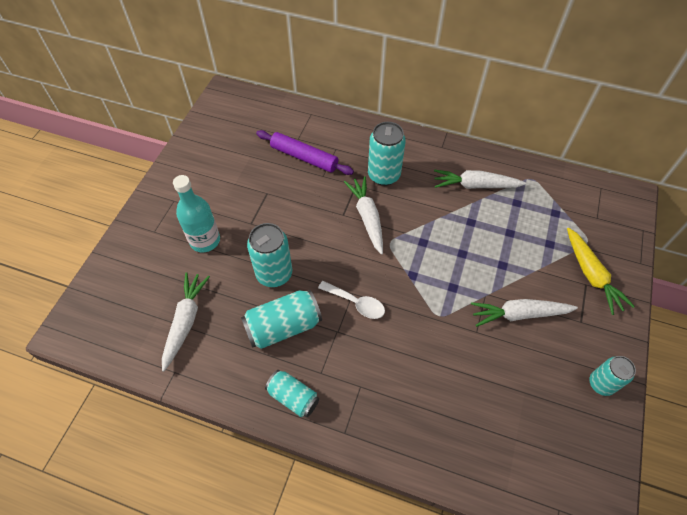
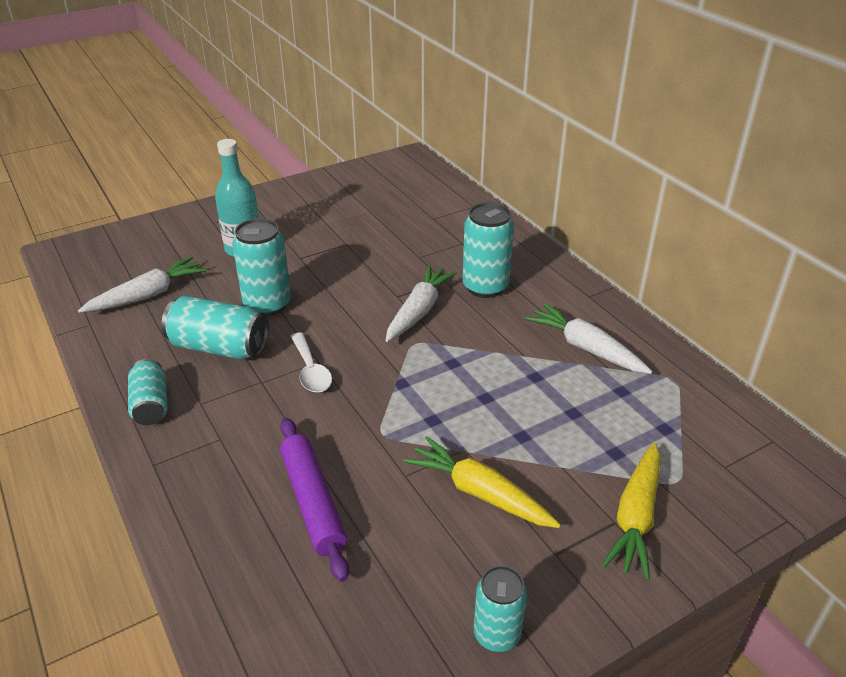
camera: 40 degrees right, 20 degrees down
(304, 157) = (420, 234): purple rolling pin -> purple rolling pin (313, 502)
(519, 314) = (480, 493): white carrot -> yellow carrot

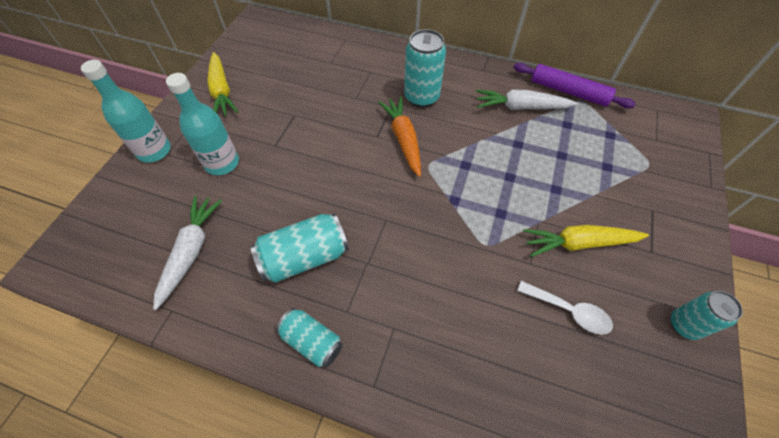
camera: 40 degrees left, 20 degrees up
(207, 216) = (154, 151): none -> turquoise bottle
(267, 304) = (297, 198): turquoise can -> none
(310, 371) = (390, 231): white spoon -> white spoon (568, 311)
(313, 502) = (505, 325): purple rolling pin -> purple rolling pin (569, 92)
(419, 311) = (403, 139): white carrot -> orange carrot
(635, 517) = (657, 199): yellow carrot -> yellow carrot (222, 91)

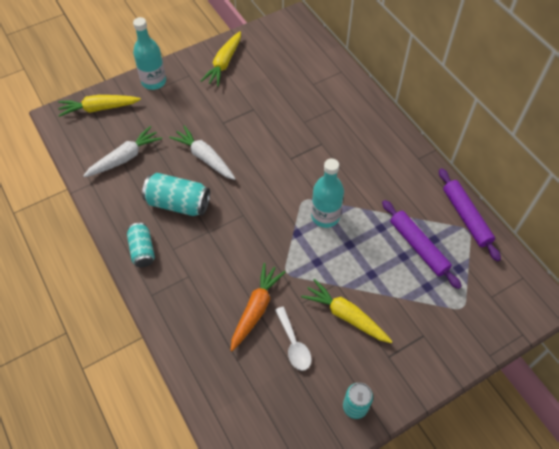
camera: 40 degrees right, 0 degrees up
(106, 218) = (99, 108): none -> yellow carrot
(222, 163) = (183, 114): turquoise bottle -> turquoise bottle (325, 216)
(403, 139) = (306, 172): orange carrot -> orange carrot (256, 309)
(421, 97) = (349, 150): turquoise can -> none
(521, 107) = (414, 204): white carrot -> white carrot (204, 157)
(563, 139) = (418, 247): none -> purple rolling pin

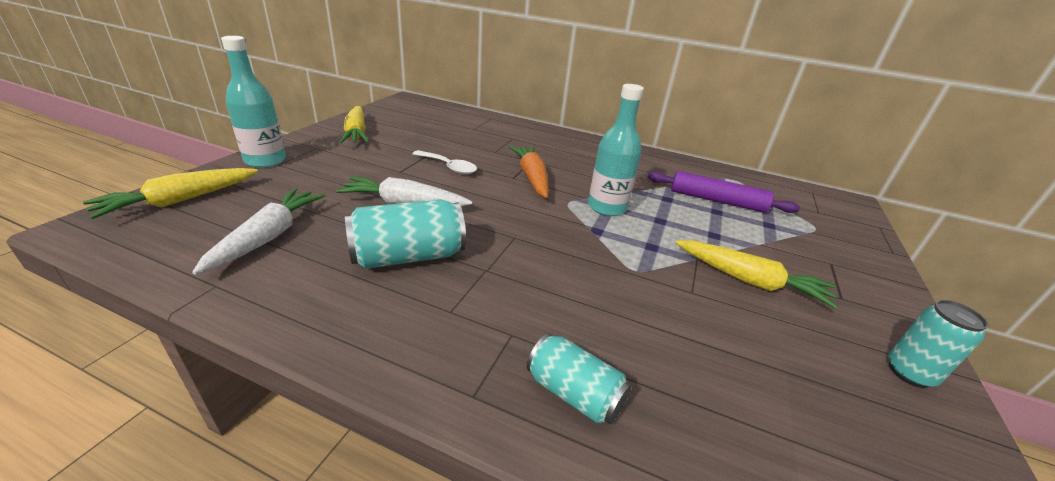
camera: 40 degrees left, 25 degrees down
(142, 250) = (395, 336): turquoise can -> turquoise can (574, 393)
(256, 309) = (653, 326): orange carrot -> orange carrot (532, 177)
(293, 344) = (749, 342): white spoon -> white spoon (448, 167)
(346, 315) = (749, 281): yellow carrot -> yellow carrot turned 150 degrees counterclockwise
(466, 217) = (716, 171): purple rolling pin -> none

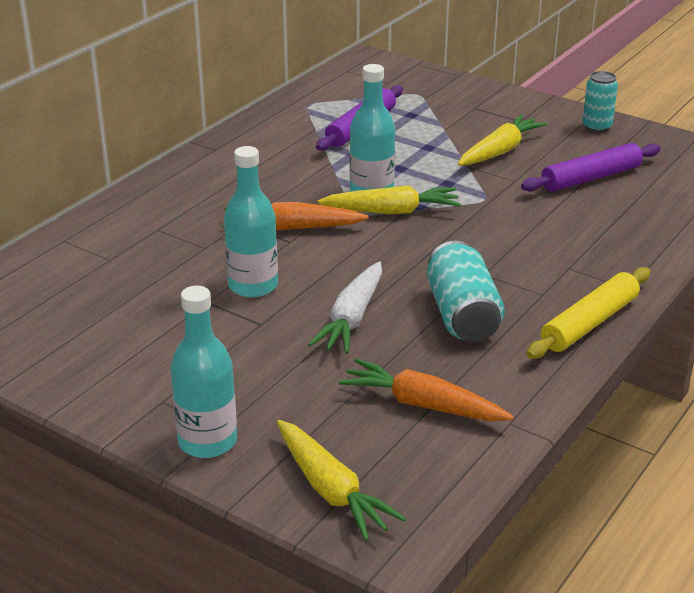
camera: 75 degrees left, 0 degrees up
(268, 237) = (423, 405): white carrot -> orange carrot
(356, 133) = (105, 367): yellow carrot -> yellow carrot (392, 211)
(387, 350) = (589, 323): none -> yellow rolling pin
(448, 167) = (253, 286): white spoon -> turquoise bottle
(574, 393) = (624, 249): turquoise can -> none
(751, 362) = (591, 178): none -> purple rolling pin

